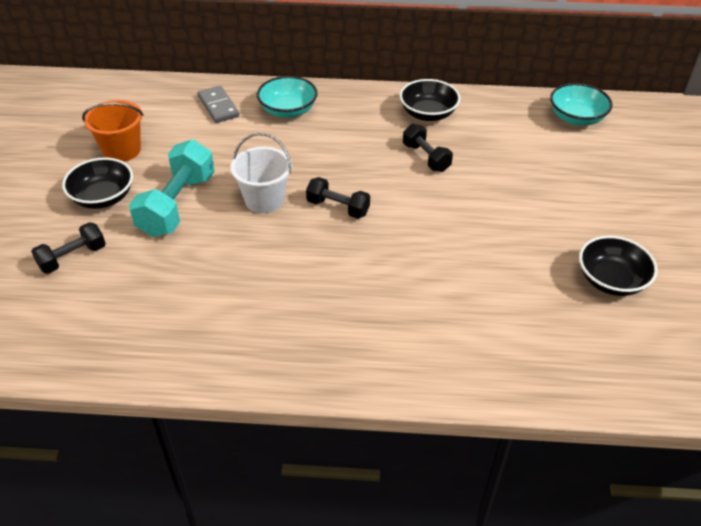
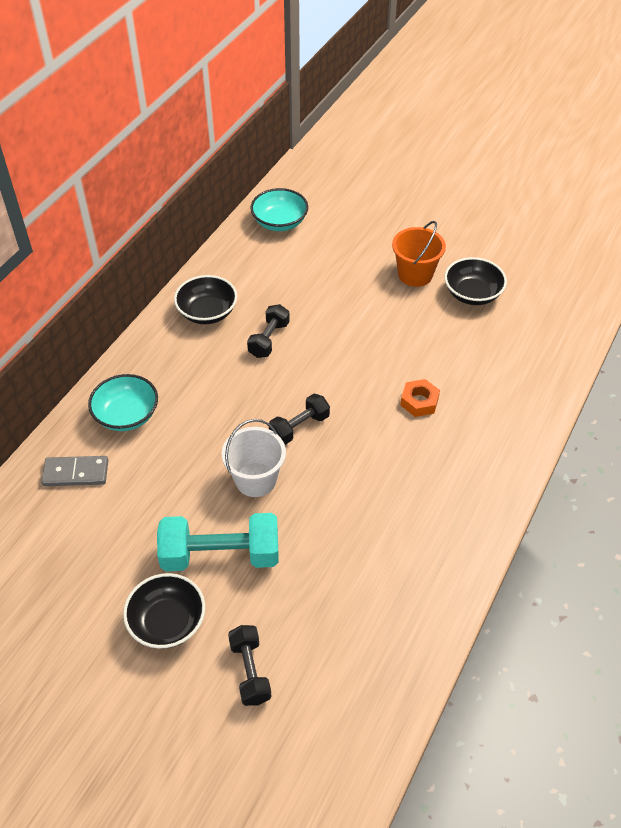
camera: 65 degrees left, 5 degrees up
(122, 150) = (94, 585): orange bucket -> orange bucket (415, 274)
(177, 205) = (220, 555): turquoise dumbbell -> turquoise dumbbell turned 45 degrees counterclockwise
(425, 280) = (419, 402): none -> orange nut
(426, 157) = (269, 339): black dumbbell -> black dumbbell turned 60 degrees counterclockwise

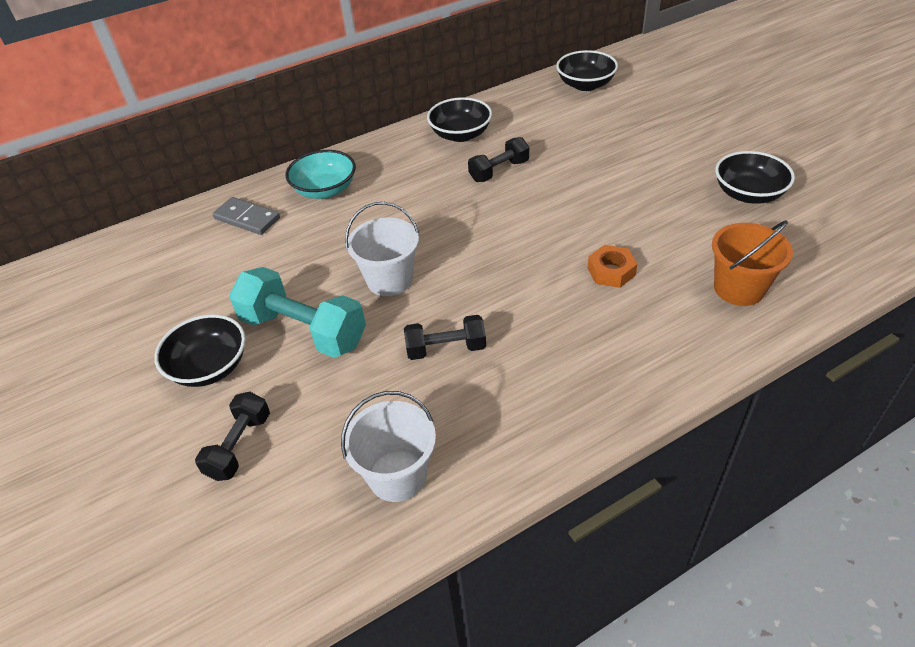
camera: 35 degrees right, 5 degrees down
(279, 222) = (585, 85): turquoise bowl -> black bowl
(299, 427) = (468, 251): black dumbbell -> black dumbbell (446, 348)
(384, 632) = (397, 475): none -> white bucket
(415, 274) = (694, 159): orange bucket -> orange bucket (739, 288)

